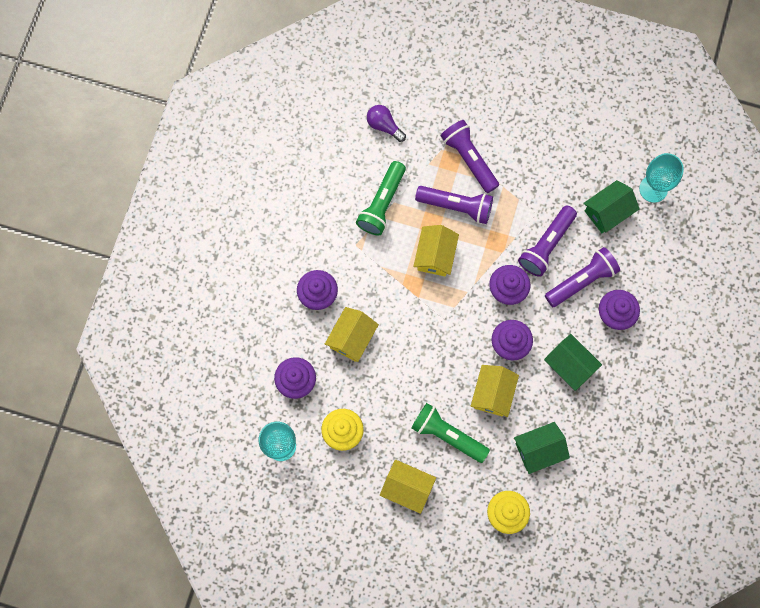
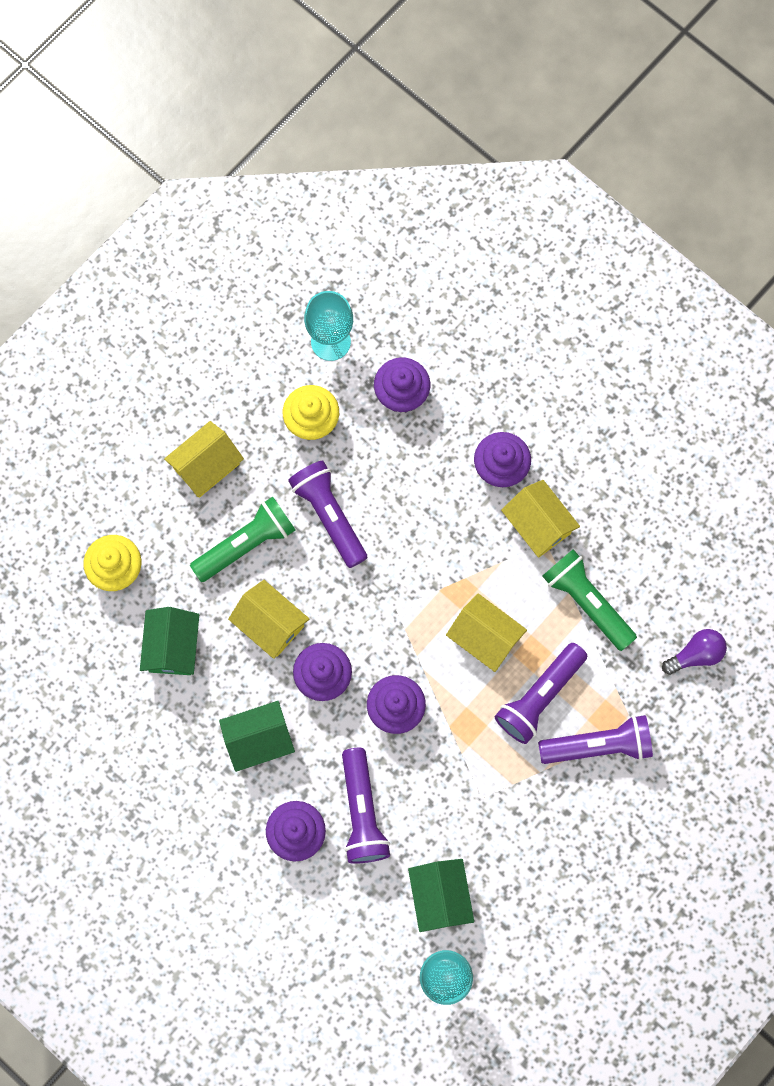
camera: 115 degrees right, 0 degrees up
(352, 338) = (424, 484): yellow house -> yellow house (538, 525)
(546, 245) = (432, 789): purple flashlight -> purple flashlight (329, 515)

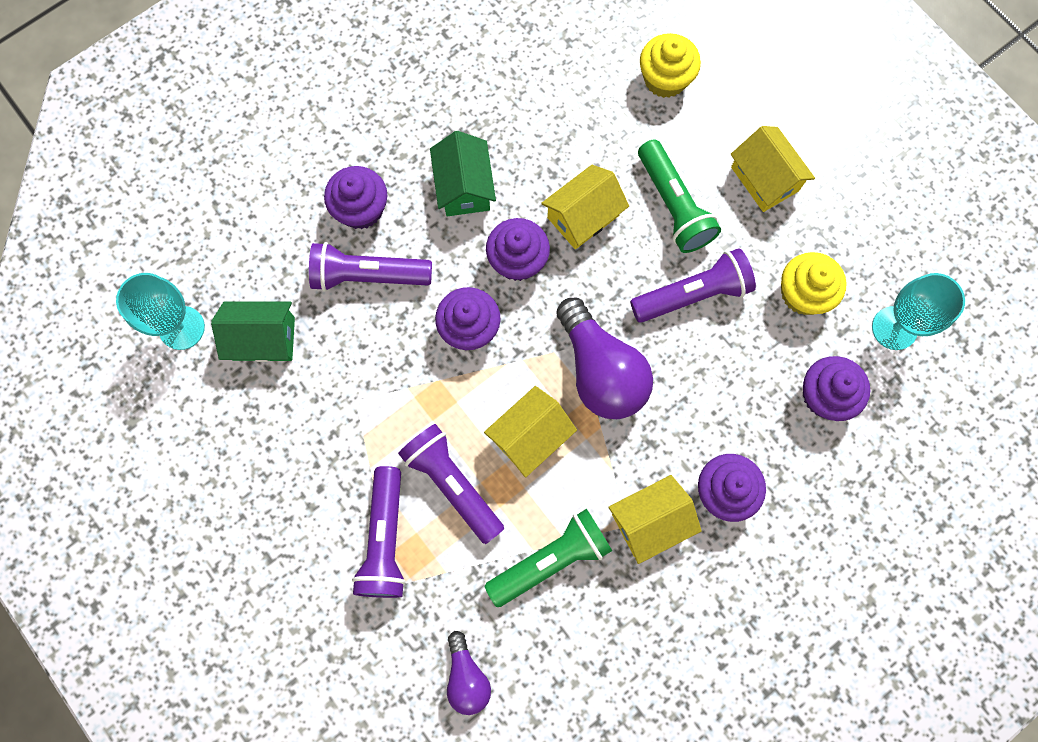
camera: 100 degrees right, 0 degrees up
(172, 647) = (575, 120): green house -> none
(415, 585) = (601, 371): none -> purple light bulb

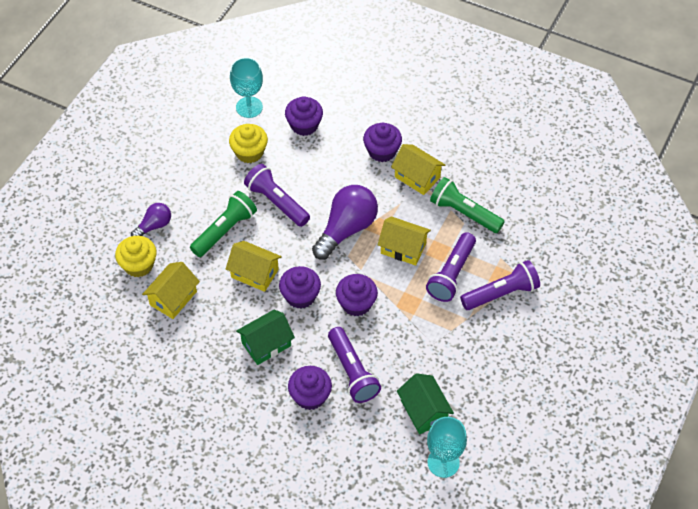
camera: 115 degrees left, 20 degrees down
(466, 677) = (546, 226): purple light bulb -> purple light bulb (154, 226)
(764, 179) = (185, 192): yellow house -> yellow house (173, 298)

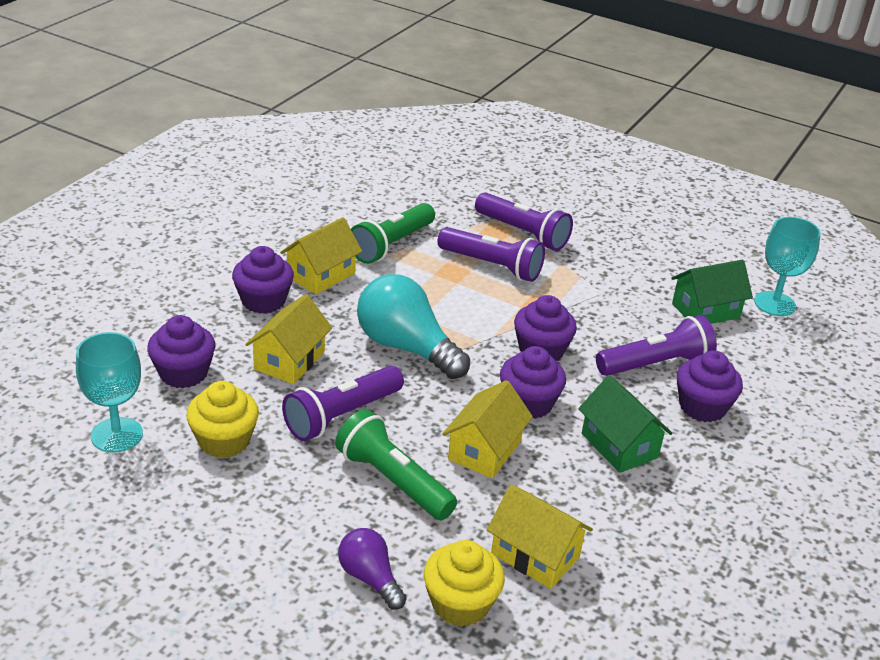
camera: 90 degrees left, 20 degrees down
(346, 229) = (406, 347): purple light bulb -> turquoise light bulb
(403, 248) = (446, 300): yellow house -> yellow house (289, 360)
(501, 293) = (523, 233): purple flashlight -> purple flashlight turned 150 degrees clockwise

